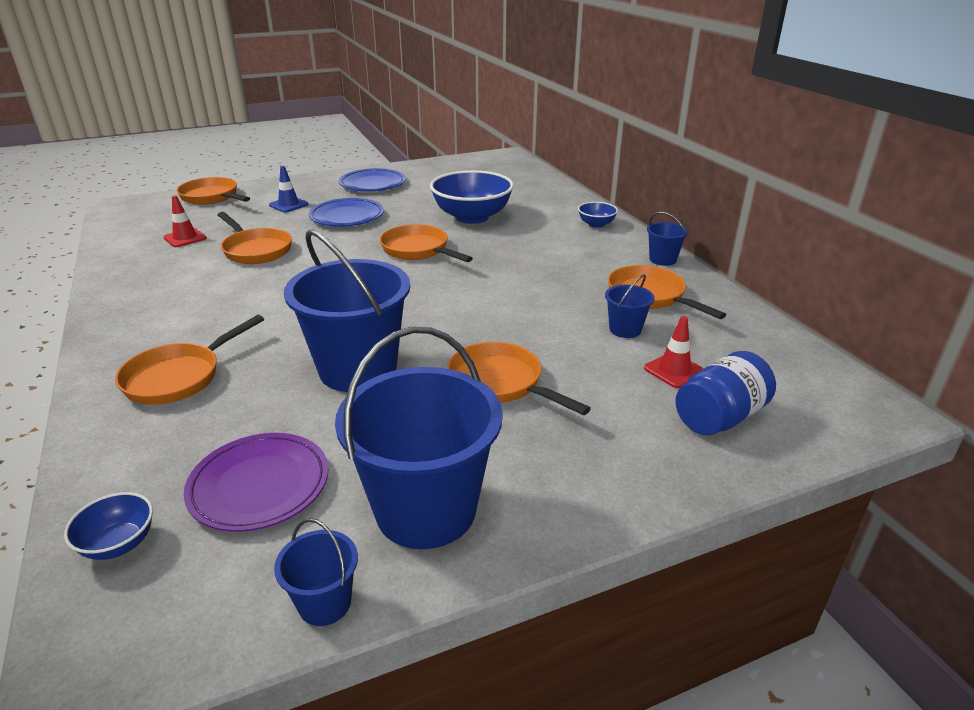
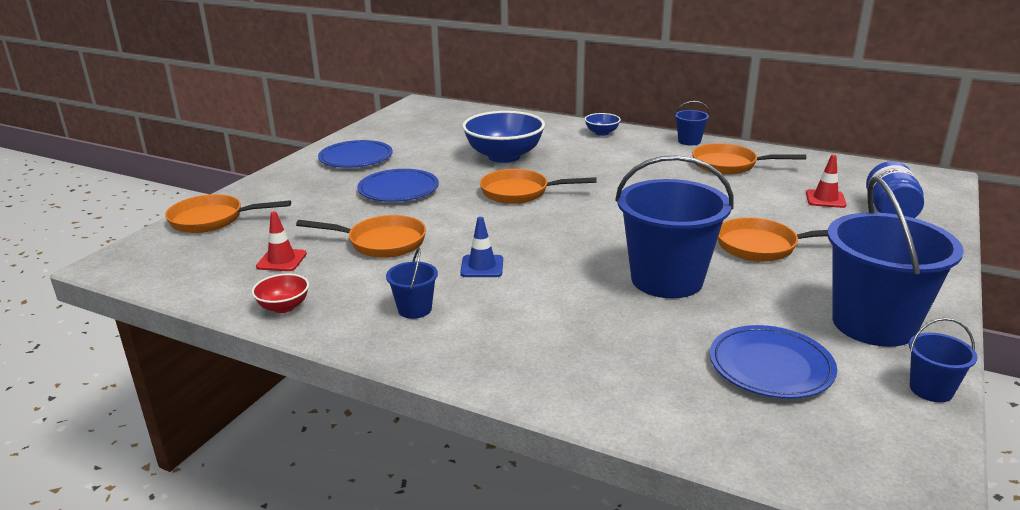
camera: 40 degrees left, 5 degrees down
(119, 544) = (774, 443): blue bowl -> none
(122, 268) = (284, 307): none -> red bowl
(179, 377) = (559, 346): orange pan -> none
(259, 485) = (770, 367): purple plate -> blue plate
(288, 205) = (317, 199): blue traffic cone -> blue traffic cone (482, 266)
(625, 329) = (757, 189): blue bucket -> blue bucket (415, 309)

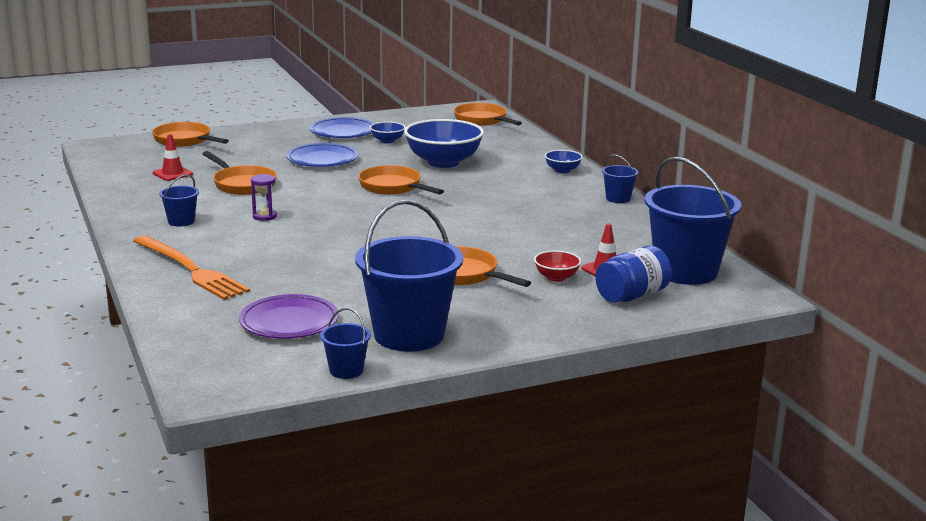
camera: 40 degrees right, 5 degrees down
(284, 307) = (125, 195): red bowl -> red bowl (556, 277)
(414, 153) = (387, 141): none -> blue bowl
(482, 266) = (264, 216): blue traffic cone -> purple hourglass
(553, 359) = (191, 269): none -> orange fork
(666, 280) = (350, 264): blue bucket -> blue bucket (685, 272)
(729, 165) = (599, 224): orange pan -> orange pan (482, 120)
(770, 367) = (289, 322): blue plate -> purple plate

